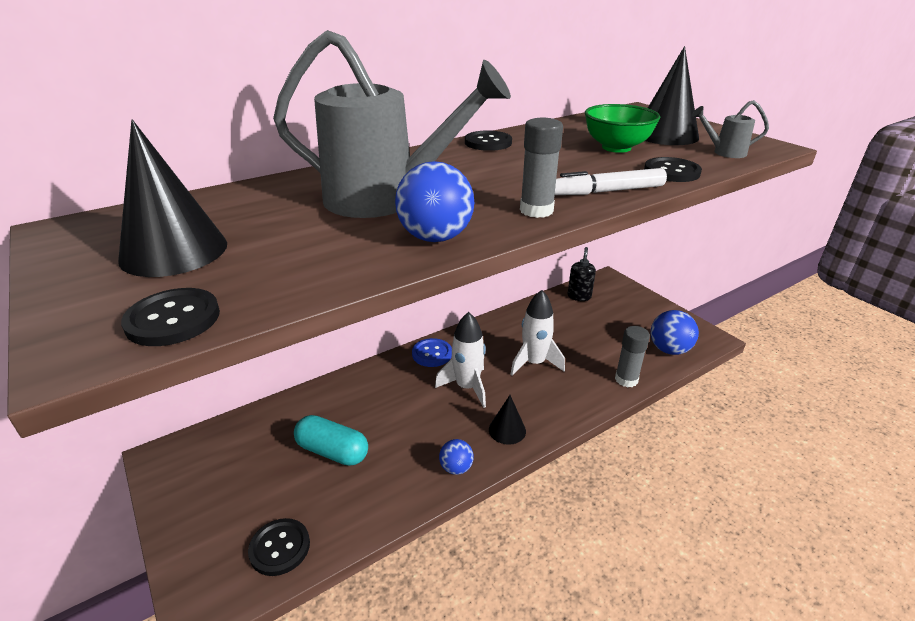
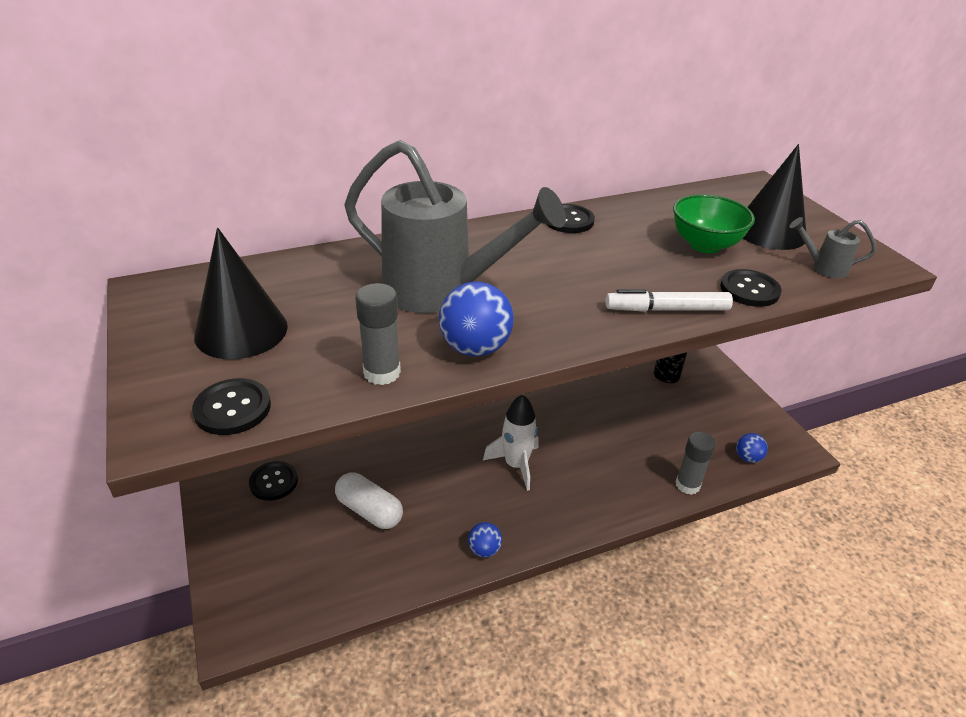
camera: 10 degrees right, 5 degrees up
(280, 548) = (306, 596): black button -> black button (274, 482)
(332, 451) = (369, 510): turquoise capsule -> white capsule
(432, 354) = (488, 421): blue button -> none
(507, 430) = (545, 519): black cone -> none
(534, 363) = (593, 449): white rocket -> none
(536, 210) = (584, 326): grey glue stick -> grey glue stick (382, 373)
(669, 350) = (747, 457): blue ball -> blue ball, size x0.60

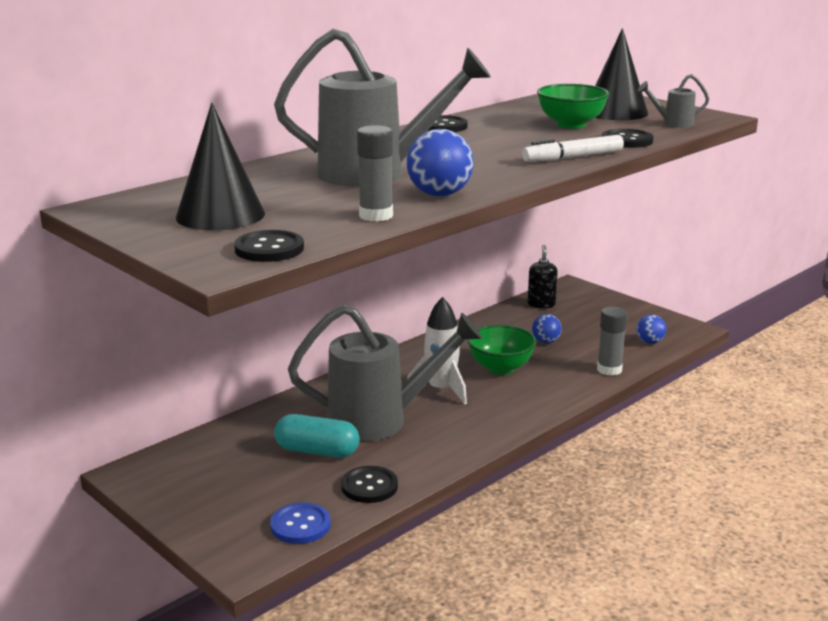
camera: 20 degrees left, 15 degrees down
(274, 482) = (196, 454): black button -> black button (369, 486)
(304, 603) = (300, 525): none -> blue button
(369, 510) = (317, 451): white capsule -> turquoise capsule
(443, 488) = (381, 420): none -> grey watering can
(484, 549) = (453, 450): blue ball -> blue ball (546, 341)
(584, 451) = (500, 368): none -> green bowl

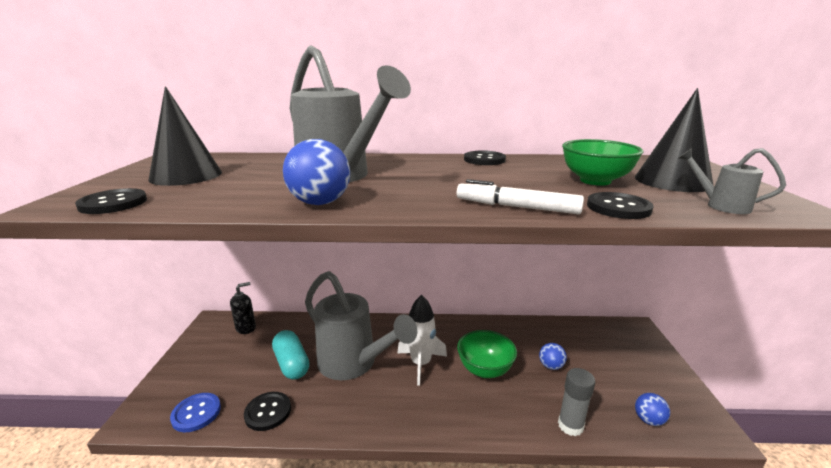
camera: 45 degrees right, 0 degrees up
(376, 216) = (233, 204): grey glue stick -> none
(541, 304) = (590, 332): black soap dispenser -> black soap dispenser (246, 328)

